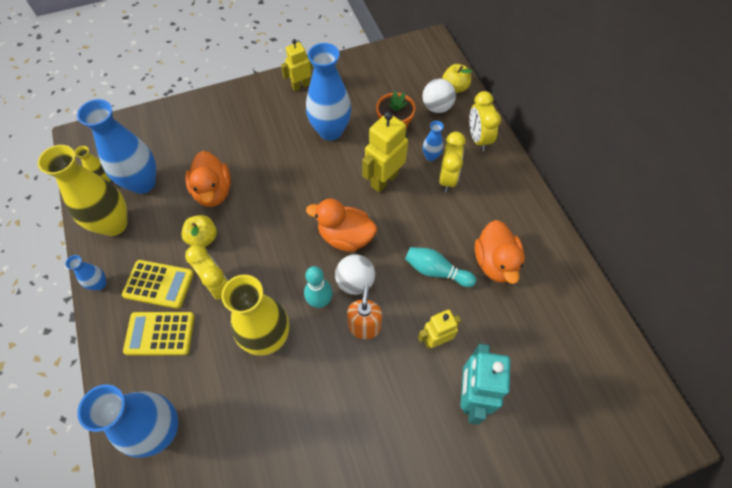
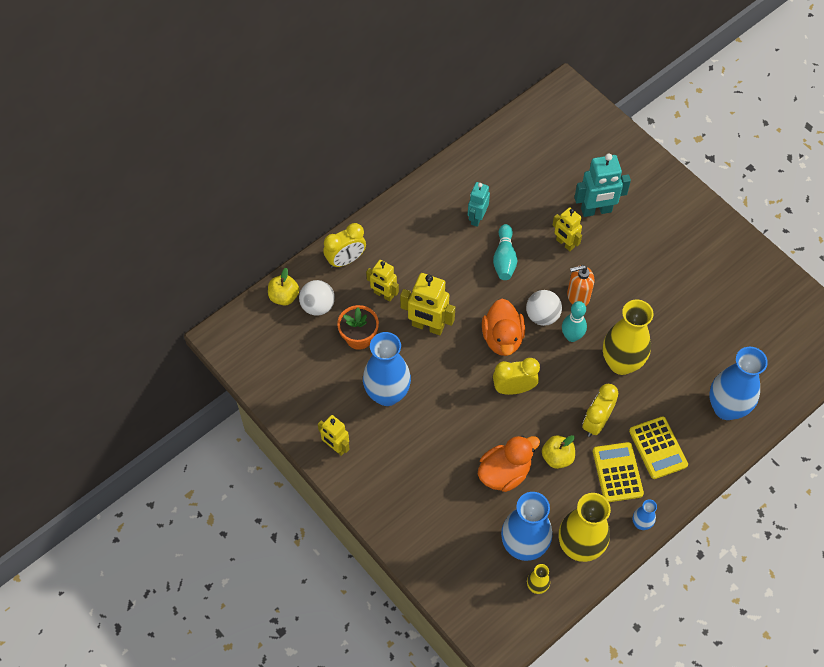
camera: 110 degrees left, 0 degrees up
(431, 156) = (383, 294): blue vase -> yellow robot
(447, 178) = (404, 274): yellow clock -> yellow clock (514, 388)
(495, 262) = (477, 218): orange duck -> turquoise robot

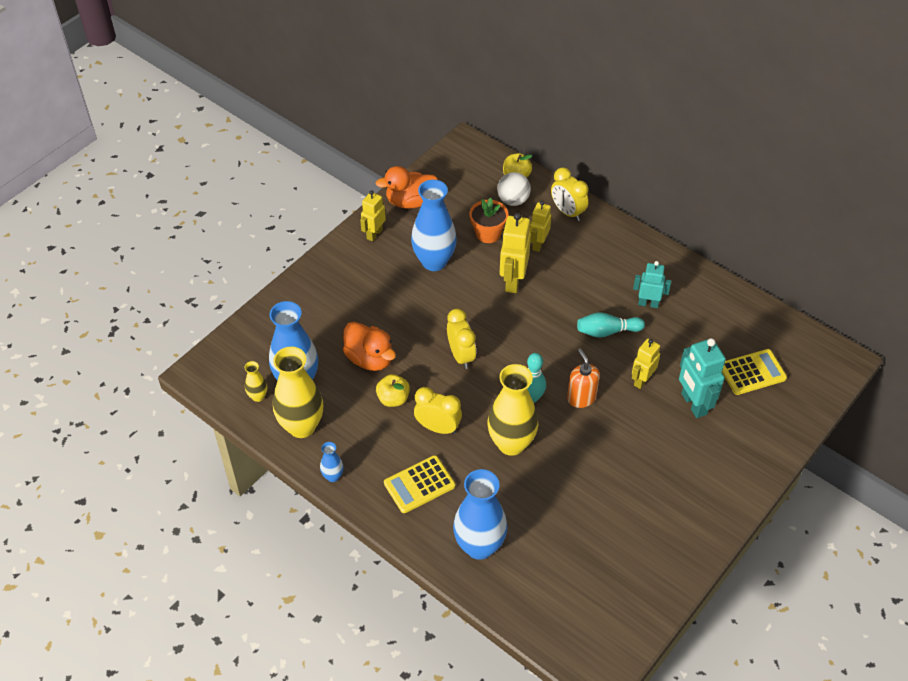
camera: 80 degrees right, 10 degrees down
(502, 338) = (515, 340): orange duck -> orange duck (410, 201)
(542, 316) = (549, 370): white ball -> none
(617, 472) = (385, 451): yellow calculator -> yellow calculator (752, 372)

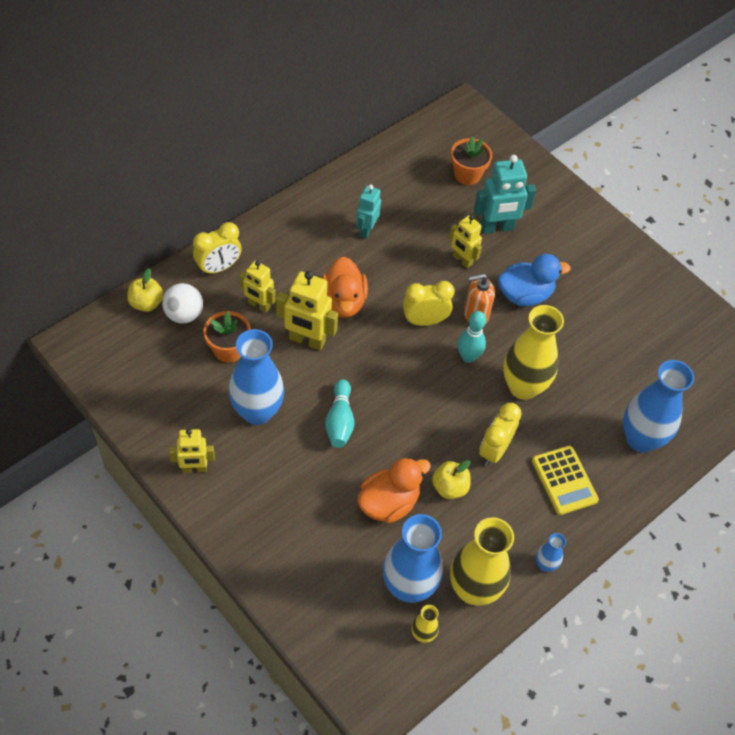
camera: 85 degrees left, 5 degrees up
(374, 234) = (194, 468): yellow robot -> yellow robot turned 45 degrees counterclockwise
(410, 201) = (151, 420): orange duck -> orange duck (343, 302)
(461, 356) = (402, 410): yellow clock -> yellow clock (424, 321)
(607, 331) = (395, 273): turquoise bowling pin -> turquoise bowling pin (340, 421)
(619, 435) = (525, 295): none -> blue duck
(752, 372) = (467, 174): yellow calculator -> orange flower pot

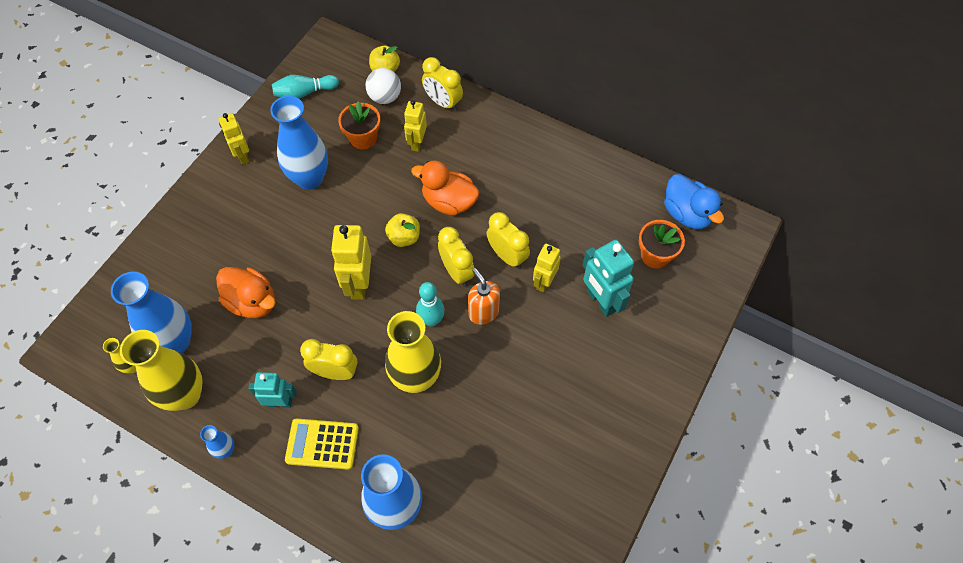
camera: 75 degrees right, 5 degrees up
(307, 340) = (395, 189): yellow robot -> yellow robot (359, 284)
(340, 421) = (322, 239): turquoise bowling pin -> turquoise bowling pin (304, 93)
(343, 302) = (449, 202): orange duck -> orange duck turned 45 degrees clockwise
(366, 230) = (539, 193): turquoise robot -> turquoise robot (280, 402)
(424, 277) = (507, 256): none -> yellow clock
(449, 487) = (283, 345): yellow apple -> yellow apple (404, 237)
(525, 295) = (528, 350): blue duck -> blue duck (687, 214)
(564, 480) = (322, 444): yellow calculator -> yellow calculator turned 45 degrees clockwise

